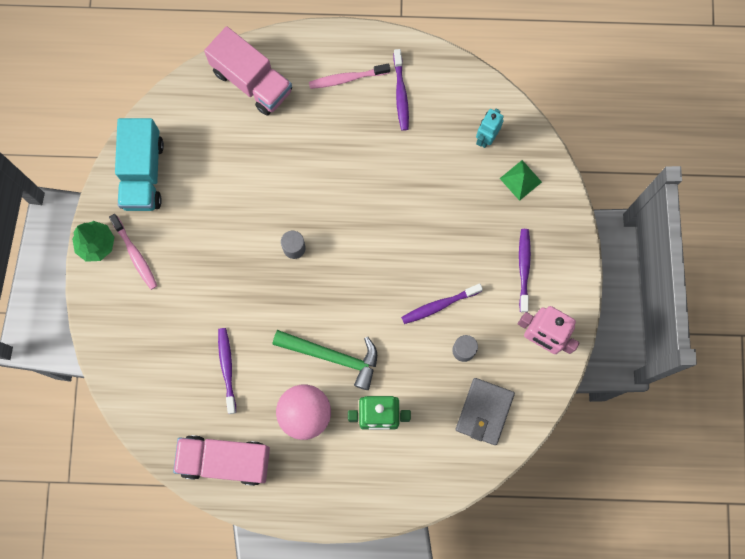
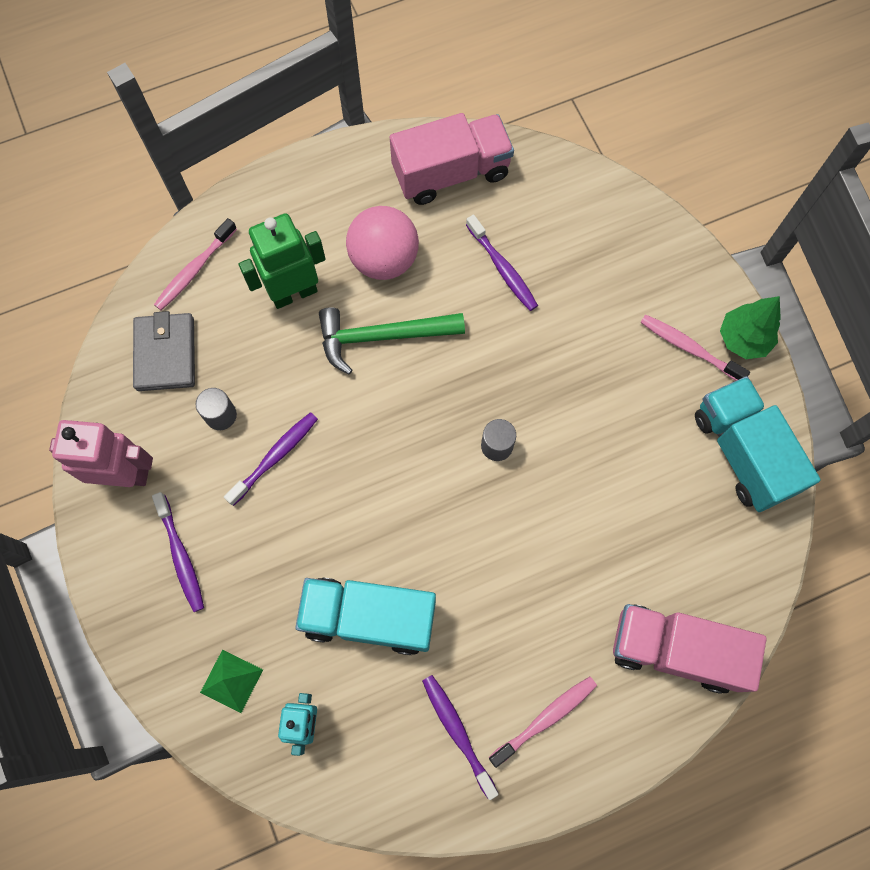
camera: 155 degrees right, 5 degrees down
(423, 179) = (369, 617): none -> turquoise truck
(441, 467) = (194, 270): none -> pink toothbrush

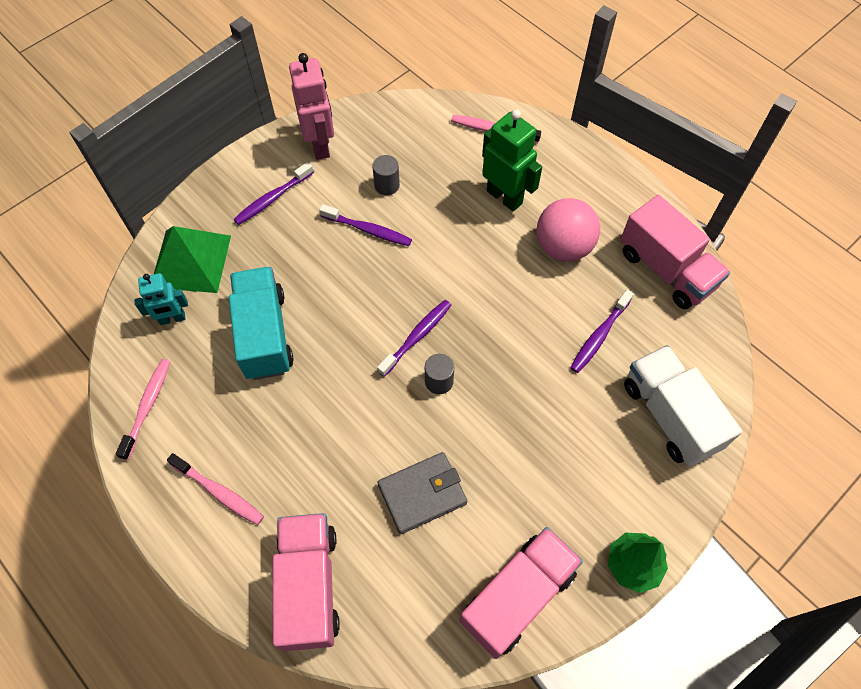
camera: 70 degrees right, 10 degrees down
(165, 354) = (419, 136): grey wallet -> grey wallet (422, 494)
(231, 681) = (191, 261): green pyramid -> green pyramid, size x1.88
(382, 337) = (496, 267): green hammer -> none
(457, 732) = (191, 427): purple toothbrush -> purple toothbrush (417, 337)
(611, 242) = (670, 415): none -> white truck
(689, 348) = (600, 516): pink toothbrush -> pink toothbrush (147, 406)
(742, 452) = (518, 596): turquoise truck -> pink truck

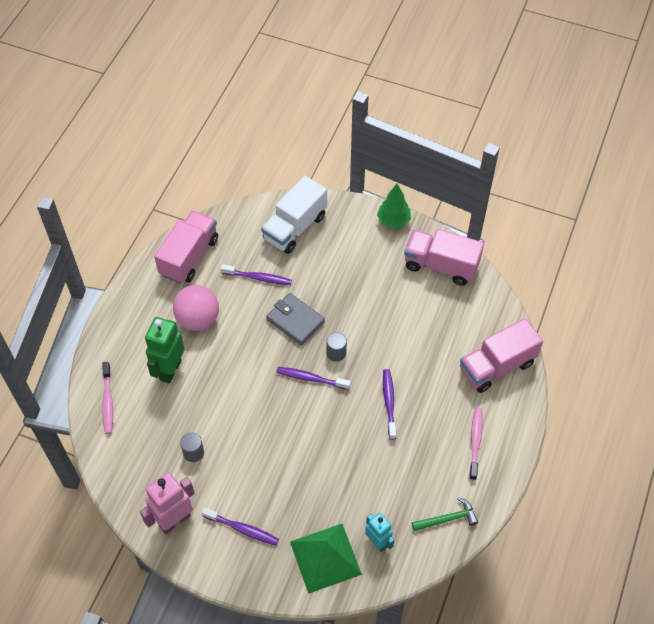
camera: 115 degrees left, 5 degrees down
(147, 406) = (447, 518): pink toothbrush -> green hammer
(264, 334) = (357, 473): turquoise truck -> none
(368, 230) = (240, 447): purple toothbrush -> purple toothbrush (389, 403)
(422, 494) = (412, 332): grey wallet -> grey wallet (295, 321)

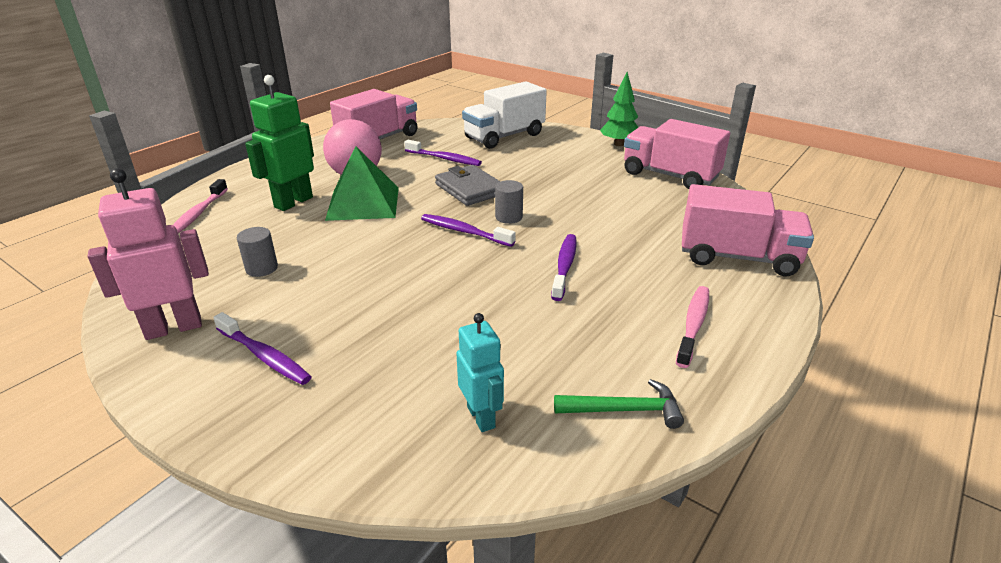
camera: 15 degrees right, 25 degrees down
(325, 558) = (376, 420): green pyramid -> green pyramid (363, 203)
(497, 366) = (737, 257): pink truck -> pink truck turned 150 degrees counterclockwise

